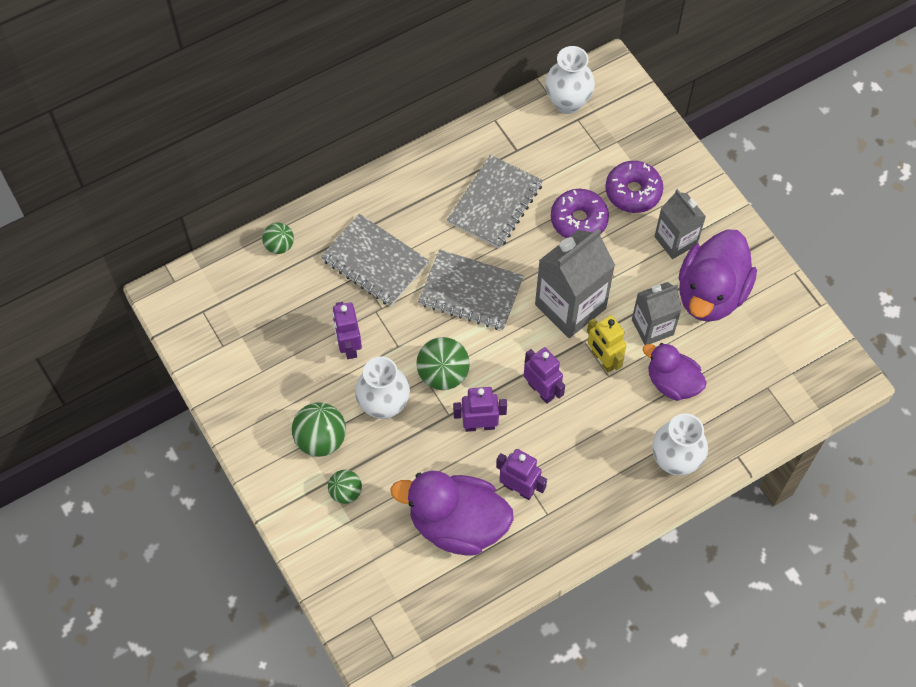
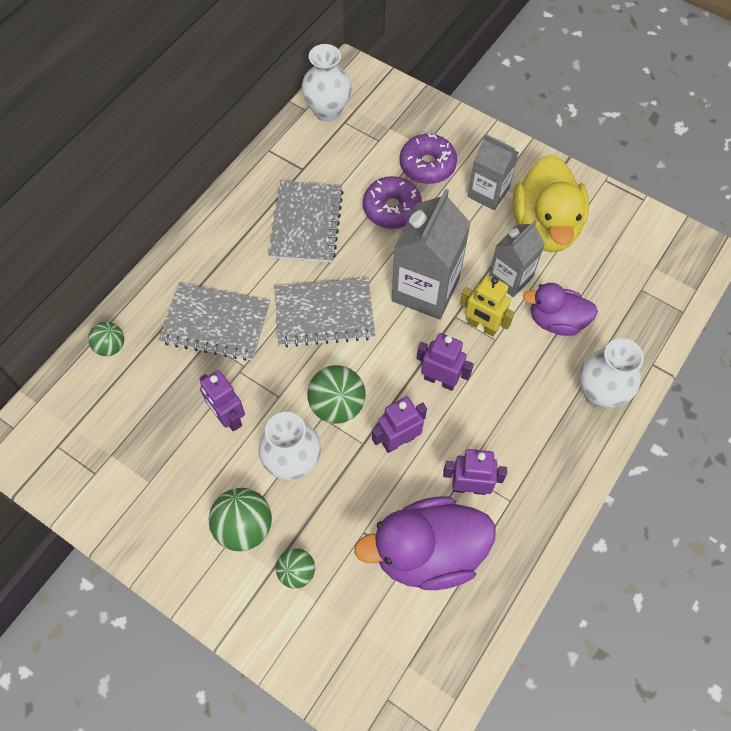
camera: 25 degrees left, 0 degrees up
(710, 293) = (545, 227): purple duck -> yellow duck

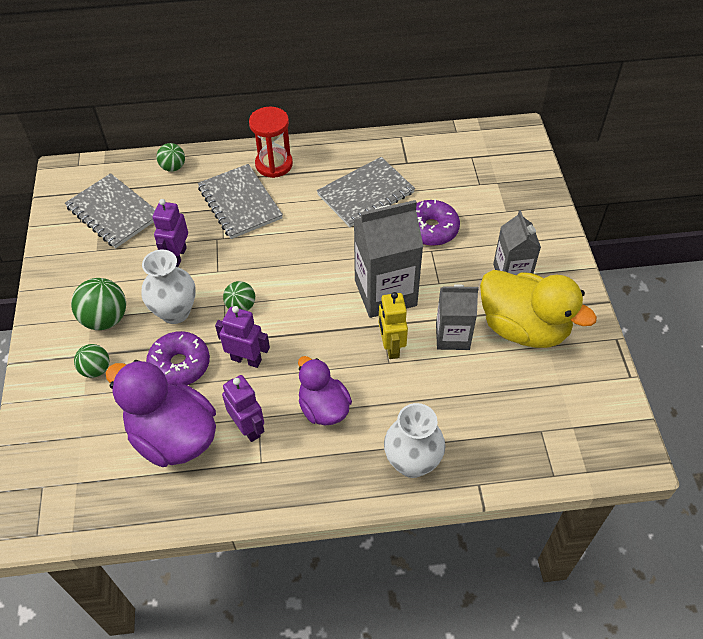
camera: 50 degrees right, 10 degrees down
(197, 264) = (274, 164): none -> red hourglass
(324, 314) = (305, 251): grey notebook -> grey notebook (113, 212)
(327, 111) = (469, 142): white vase -> none
(337, 405) = (241, 306): green ball -> green ball, size x0.62
(427, 165) = (492, 223): purple donut -> purple donut (180, 365)
(440, 380) = (319, 351): purple robot -> none
(545, 227) = (523, 328): yellow duck -> yellow duck turned 105 degrees counterclockwise
(556, 321) = (446, 391): purple duck -> purple duck (323, 408)

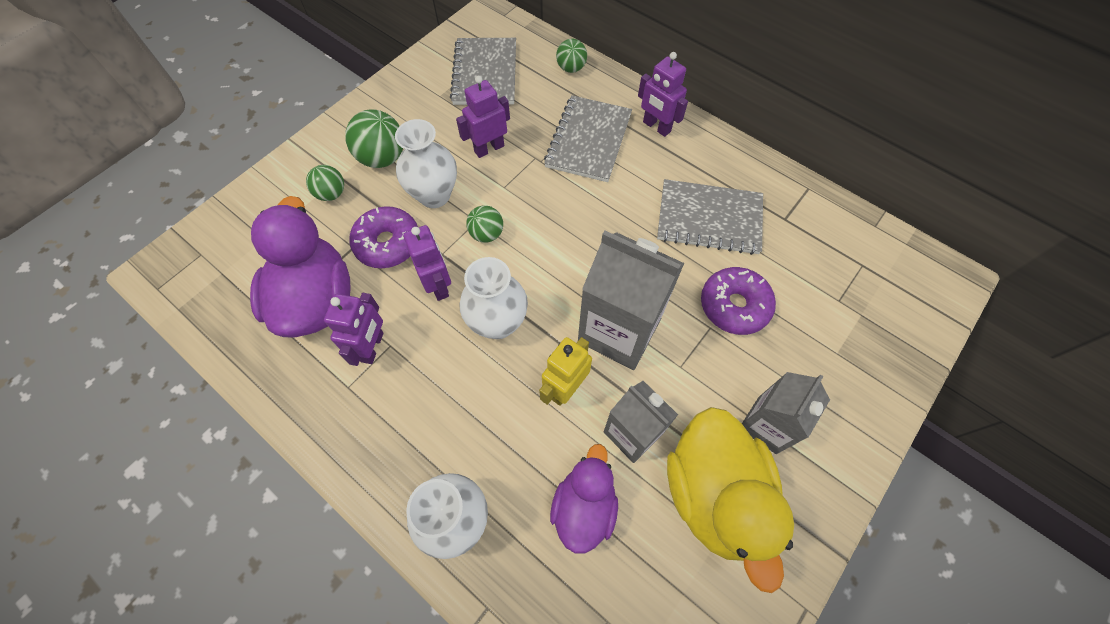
camera: 45 degrees right, 10 degrees up
(274, 164) = (656, 127): red hourglass -> purple robot
(310, 348) = (498, 323): none -> white vase
(323, 408) = (446, 389): purple duck -> purple duck (584, 507)

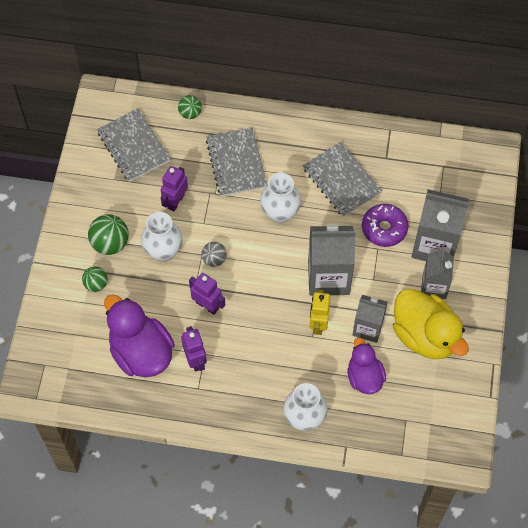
camera: 30 degrees left, 0 degrees up
(388, 243) = (157, 297): purple donut -> none
(486, 234) = (214, 259): green ball -> grey ball
(498, 323) = (257, 309): white vase -> white vase (280, 213)
(656, 127) = (274, 131): purple robot -> none
(709, 218) = (341, 180): grey notebook -> grey notebook turned 75 degrees clockwise
(798, 365) = (434, 245): none -> grey carton

